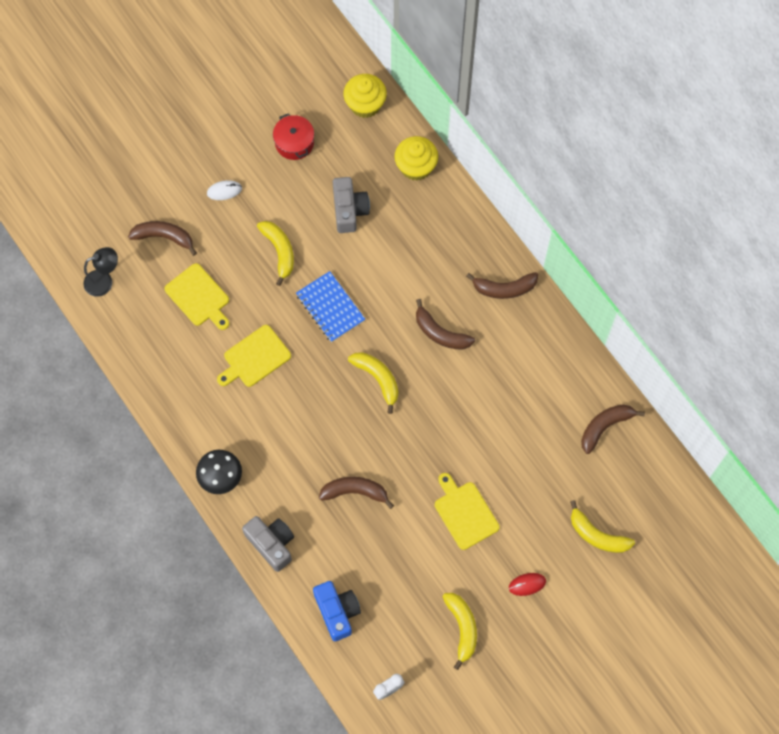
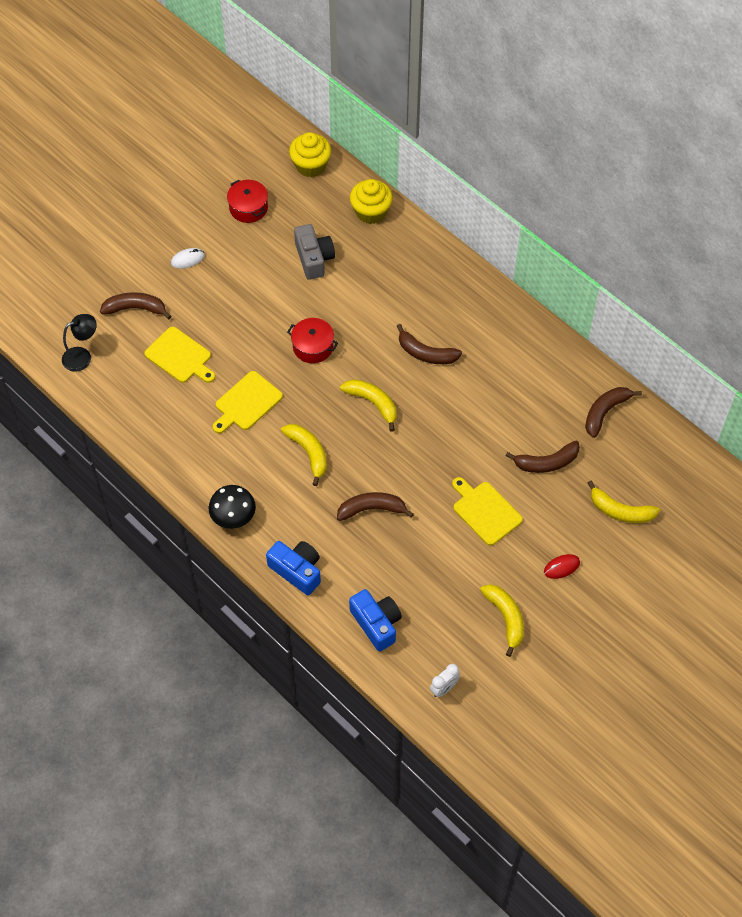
camera: 10 degrees left, 10 degrees down
(271, 544) = (297, 571): grey camera -> blue camera
(279, 251) = (252, 304): yellow banana -> yellow banana (308, 453)
(330, 307) = (313, 347): blue notebook -> red pot
(504, 288) = (480, 305): brown banana -> brown banana (546, 462)

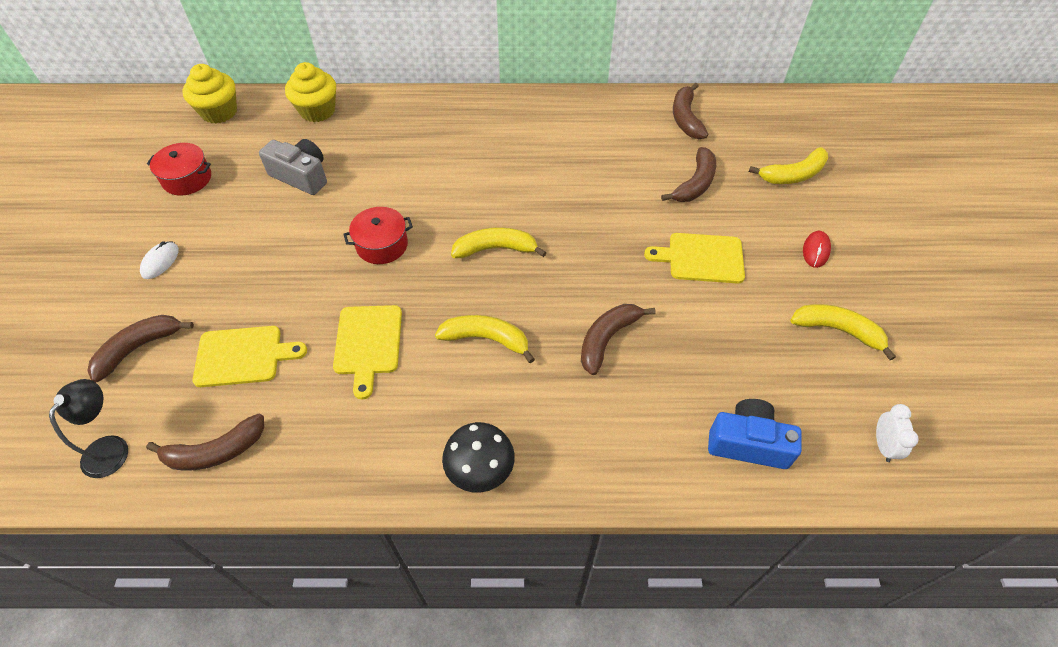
camera: 45 degrees left, 5 degrees down
(297, 571) = (611, 464): blue camera -> none
(426, 353) = (493, 177): brown banana -> brown banana (215, 451)

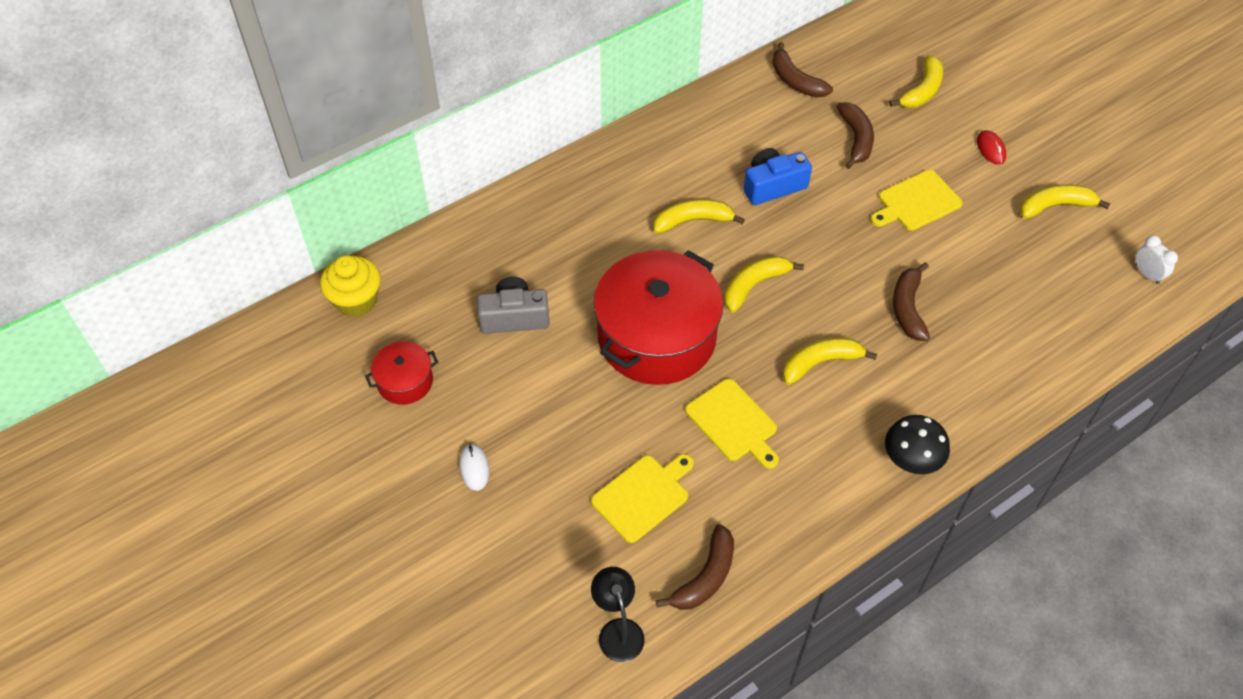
camera: 35 degrees left, 0 degrees up
(139, 348) = (546, 547): brown banana -> none
(317, 111) = (456, 246): yellow cupcake -> none
(382, 245) = (656, 337): red pot -> red pot, size x2.17
(498, 177) = (693, 221): none -> yellow banana
(748, 443) = (1066, 326): blue camera -> blue camera (773, 186)

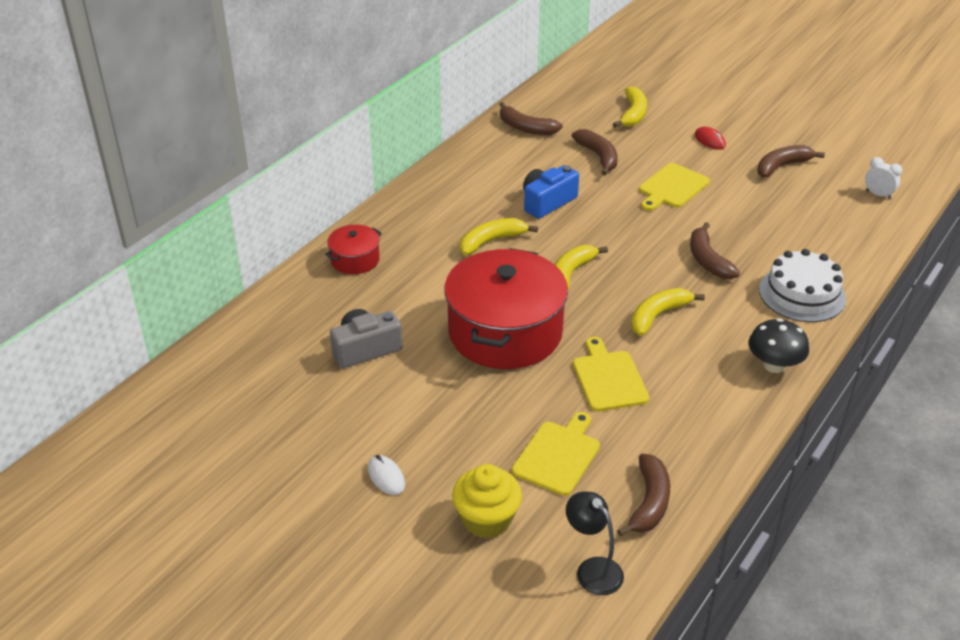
camera: 20 degrees left, 15 degrees down
(356, 300) = (202, 373): yellow cupcake -> yellow cupcake (486, 519)
(405, 381) = (283, 425): red pot -> red pot (355, 260)
(734, 423) = (608, 378): yellow cutting board -> yellow cutting board turned 135 degrees counterclockwise
(988, 380) = (802, 294): none -> white cake
(1055, 206) = (782, 166): yellow banana -> brown banana

